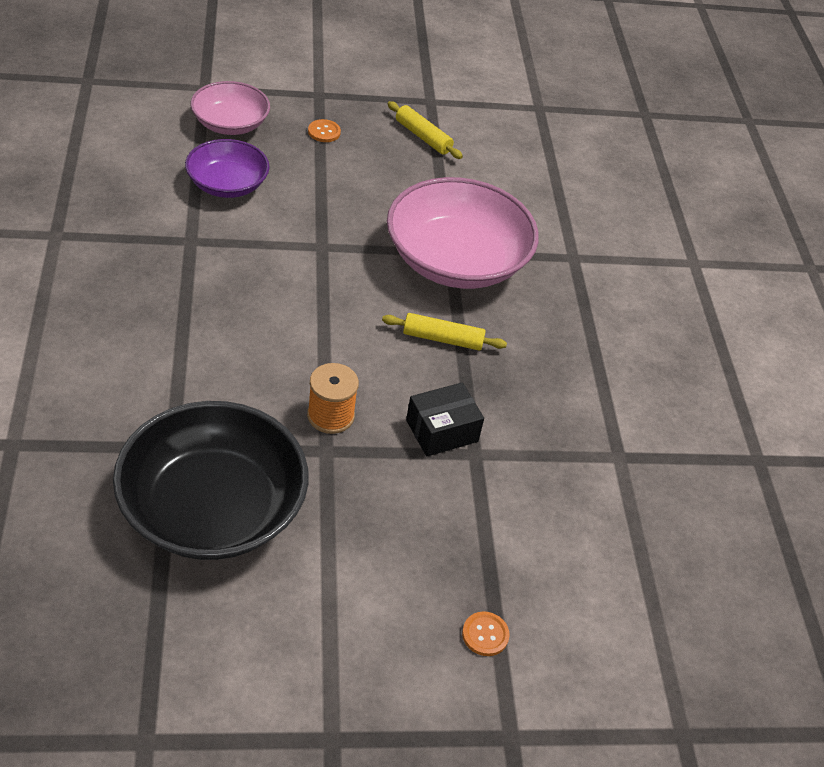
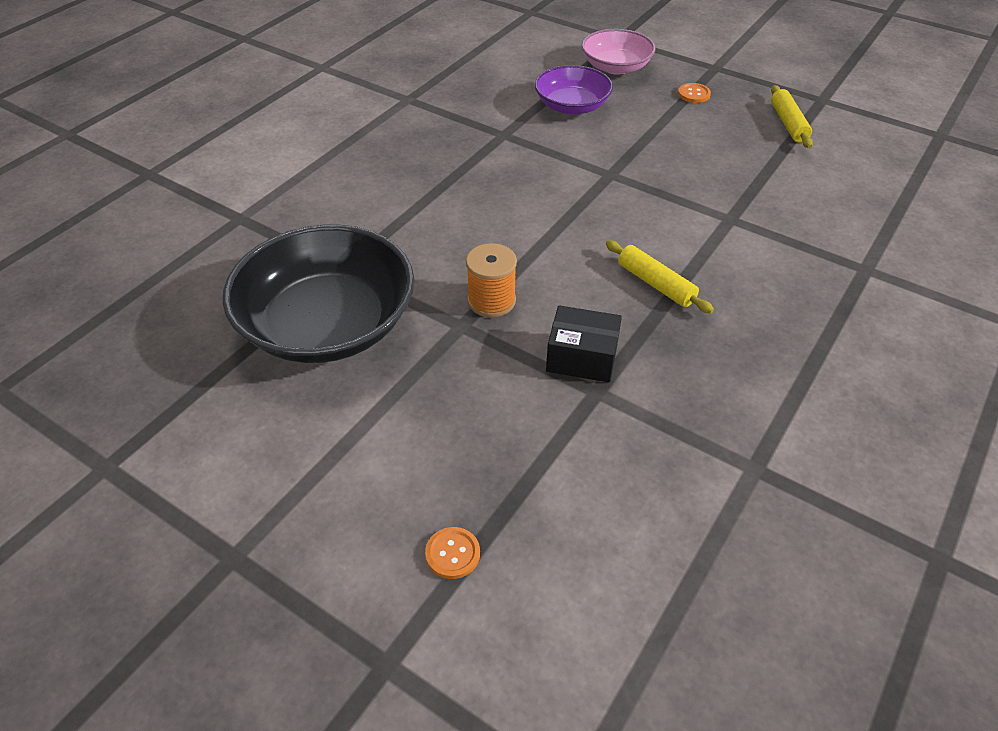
camera: 45 degrees right, 0 degrees up
(456, 260) = (731, 227): pink bowl -> none

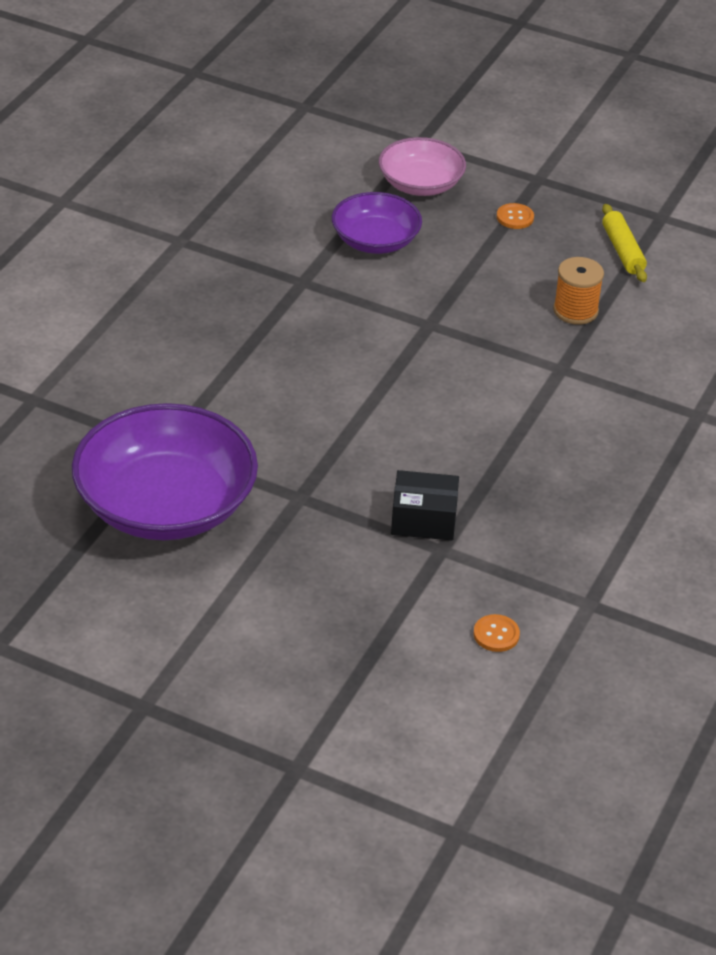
camera: 10 degrees left, 5 degrees down
(328, 324) = (166, 505): black bowl -> purple bowl
(452, 554) = (334, 688): orange button -> orange button (496, 634)
(491, 301) = (325, 471): orange spool -> orange spool (575, 310)
(656, 284) = (489, 443): yellow rolling pin -> none

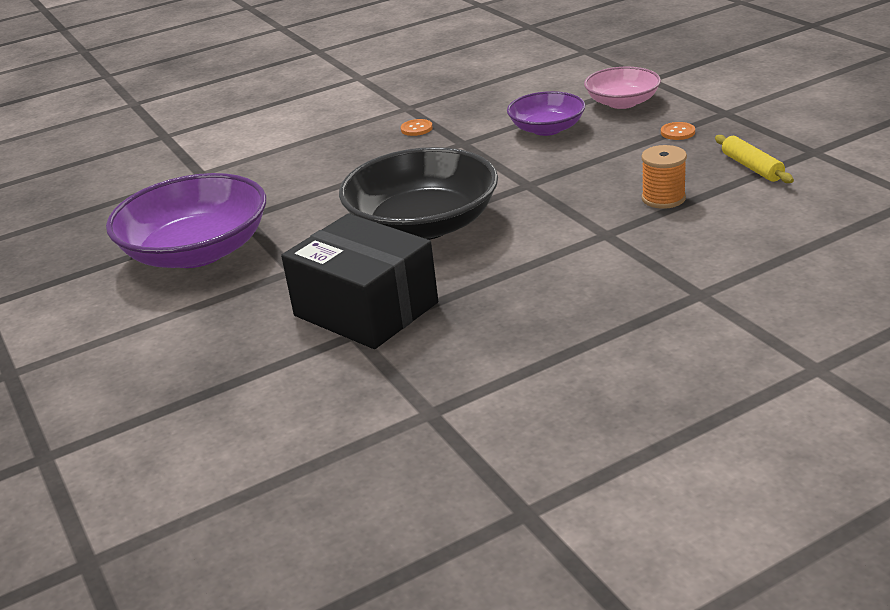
camera: 40 degrees right, 10 degrees down
(374, 404) = (423, 225): none -> black bowl
(423, 519) = (366, 309): black box -> black box, size x1.88
(496, 634) = (320, 411): orange button -> orange button (416, 129)
(622, 251) = (751, 167): yellow rolling pin -> yellow rolling pin turned 45 degrees counterclockwise

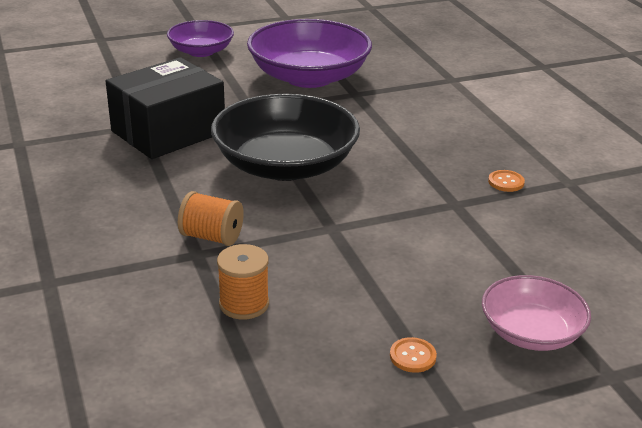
camera: 95 degrees right, 0 degrees up
(547, 129) = (469, 261): purple bowl -> purple bowl (201, 51)
(574, 233) = (212, 237): none -> orange spool
(751, 167) = (278, 390): yellow rolling pin -> none

